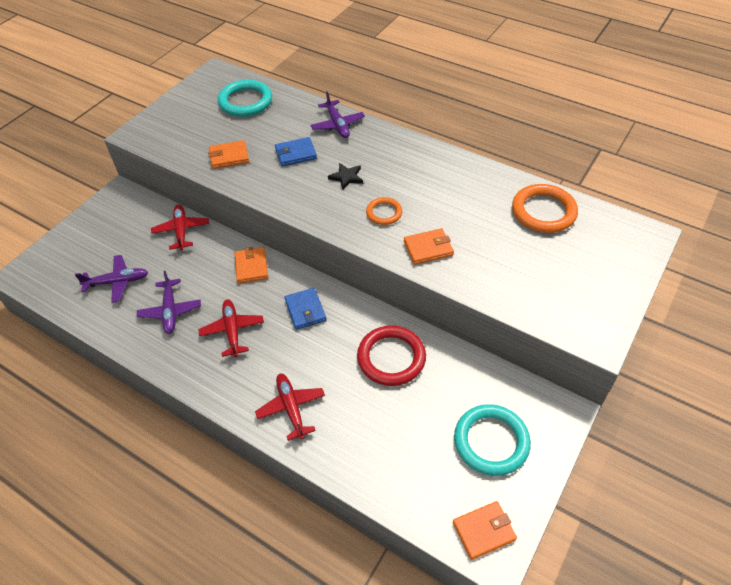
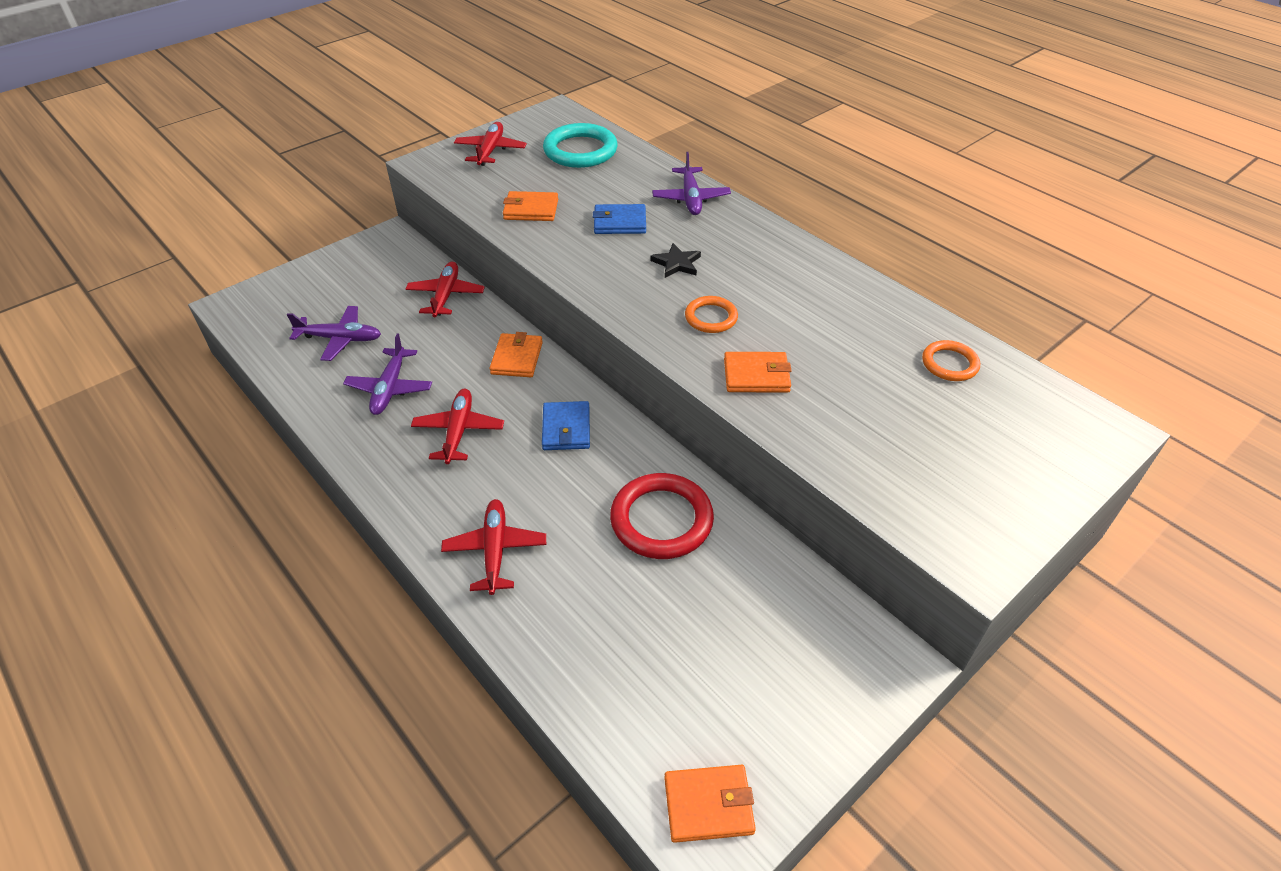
camera: 15 degrees right, 5 degrees down
(180, 114) = (490, 150): none -> red plane
(491, 441) = (767, 676): turquoise ring -> none
(543, 211) = (949, 364): orange ring -> orange ring, size x0.57

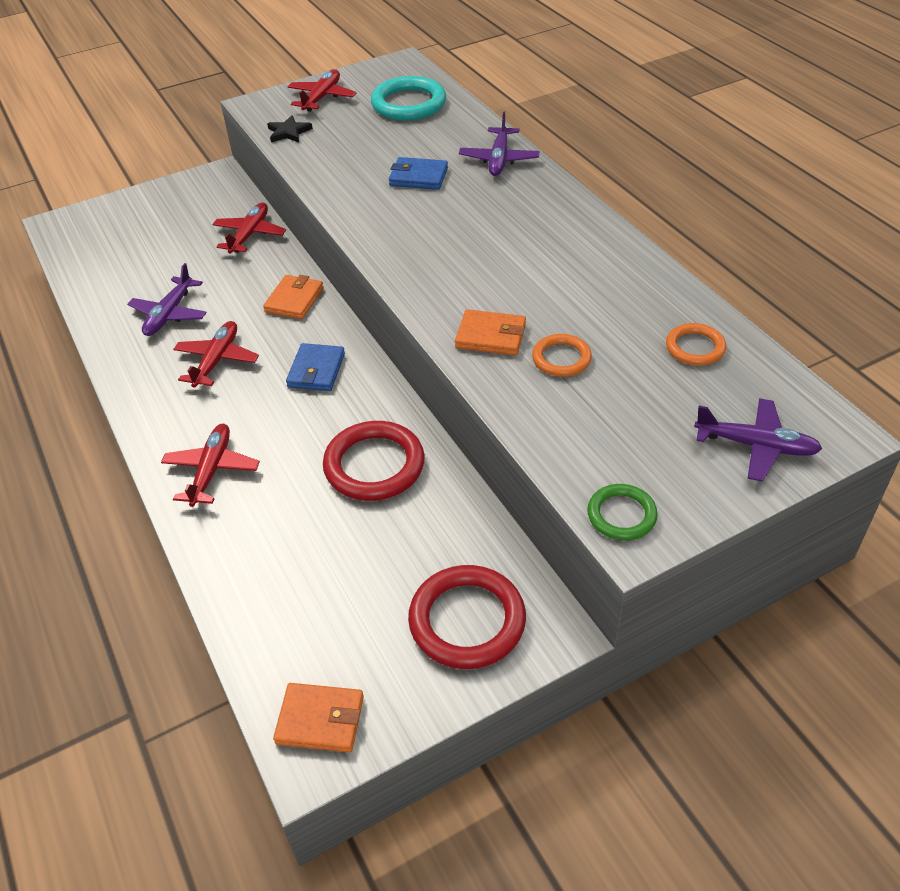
camera: 15 degrees right, 0 degrees up
(340, 339) = (141, 264): purple plane -> purple plane (756, 446)
(531, 209) = (338, 157): orange wallet -> none
(676, 263) = (458, 221): black star -> black star (288, 132)
(711, 317) = (469, 276): orange ring -> orange ring (561, 358)
(814, 668) = (467, 620): none -> red ring
(956, 541) = (621, 515): none -> green ring

